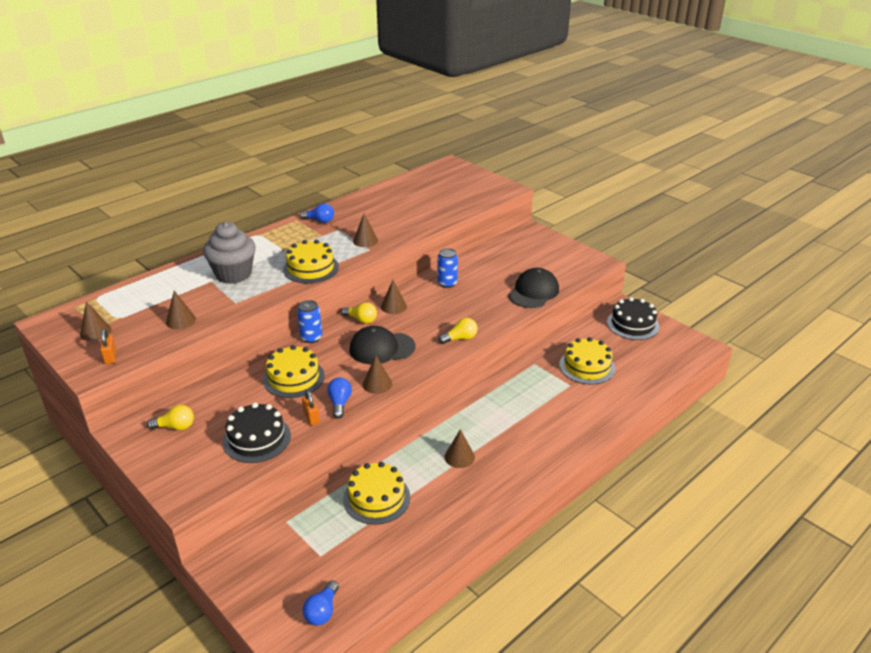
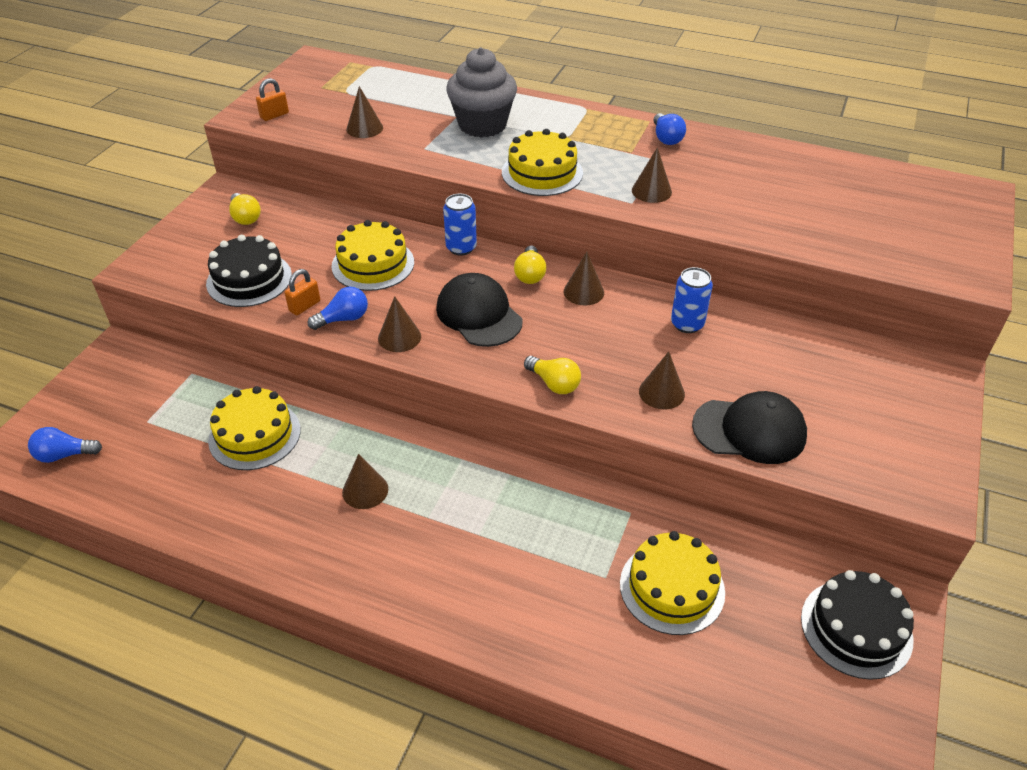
camera: 65 degrees right, 10 degrees up
(95, 331) = (313, 90): brown cone -> brown cone (661, 392)

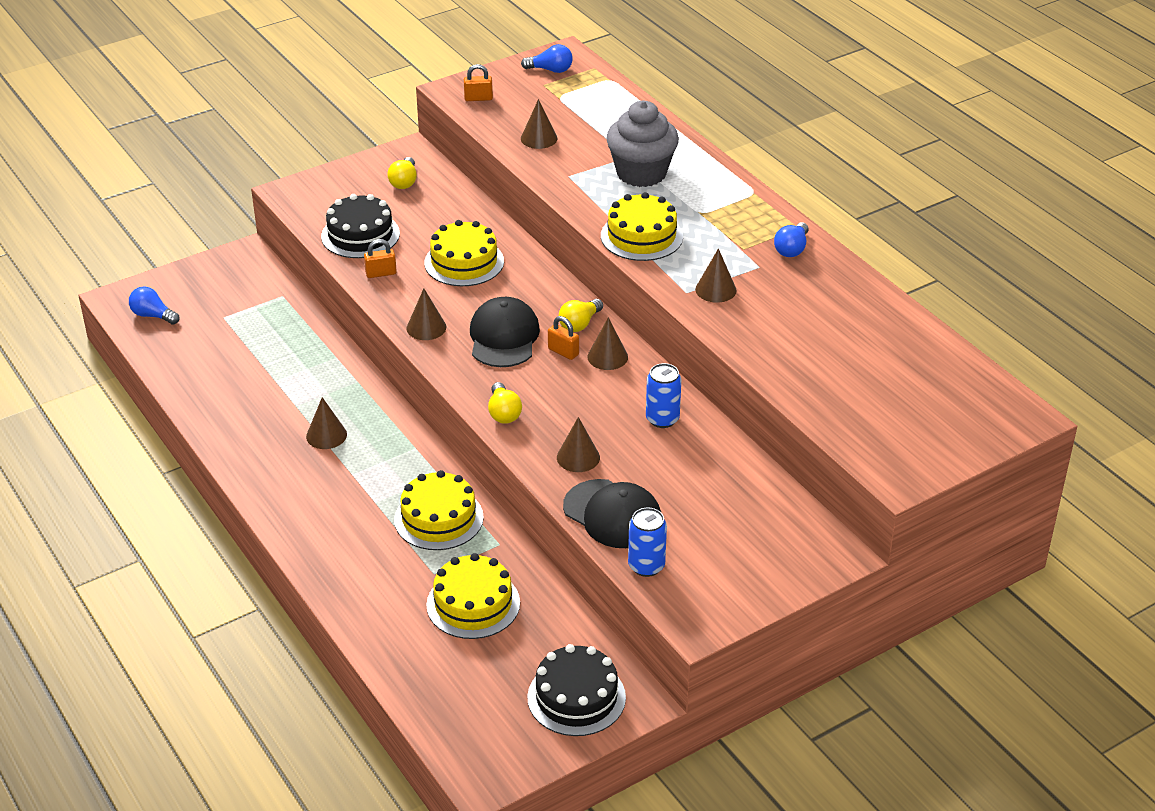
camera: 35 degrees right, 5 degrees down
(254, 435) = (286, 361): yellow cake -> yellow cake (438, 518)
(343, 319) = (399, 295): blue light bulb -> blue light bulb (550, 70)
(461, 248) = (548, 278): blue can -> blue can (646, 566)
(543, 304) = (563, 352): none -> orange padlock

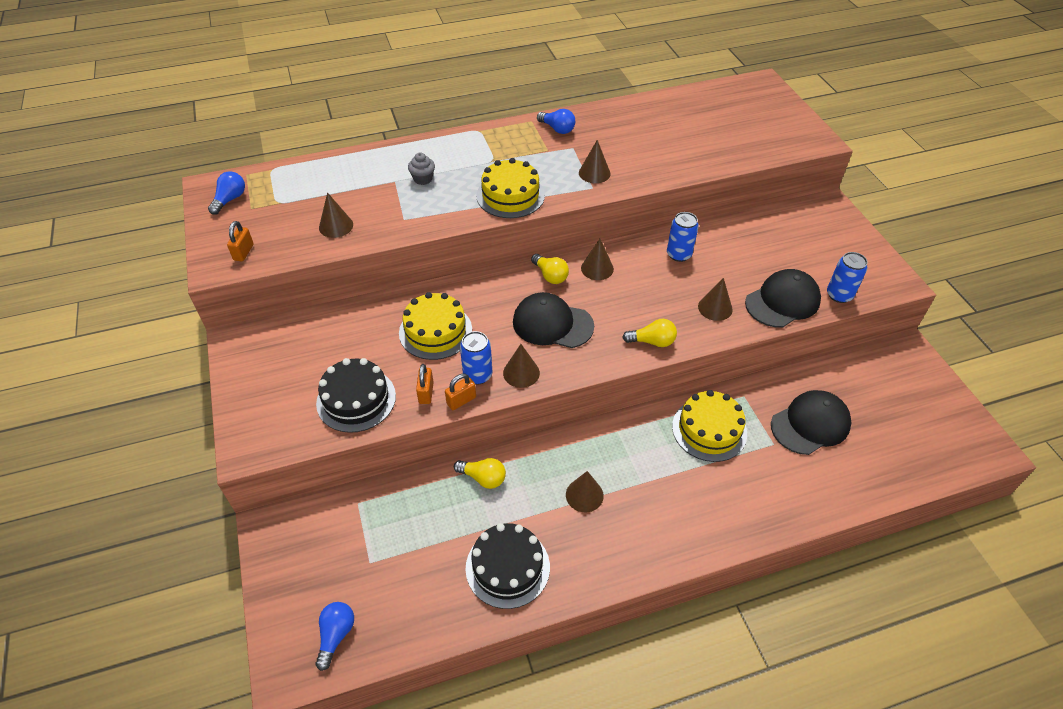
camera: 75 degrees left, 10 degrees up
(153, 315) = (336, 635): blue light bulb -> blue light bulb turned 150 degrees clockwise
(404, 182) = (286, 352): yellow light bulb -> yellow light bulb (483, 478)
(414, 300) = (477, 375): none -> blue can
(473, 604) = (810, 424): yellow cake -> black cap
(563, 352) = (583, 292): orange padlock -> orange padlock (461, 400)
(576, 697) = (907, 381): black cake -> black cake (507, 567)
(641, 173) = (423, 179): grey cupcake -> grey cupcake, size x0.44

